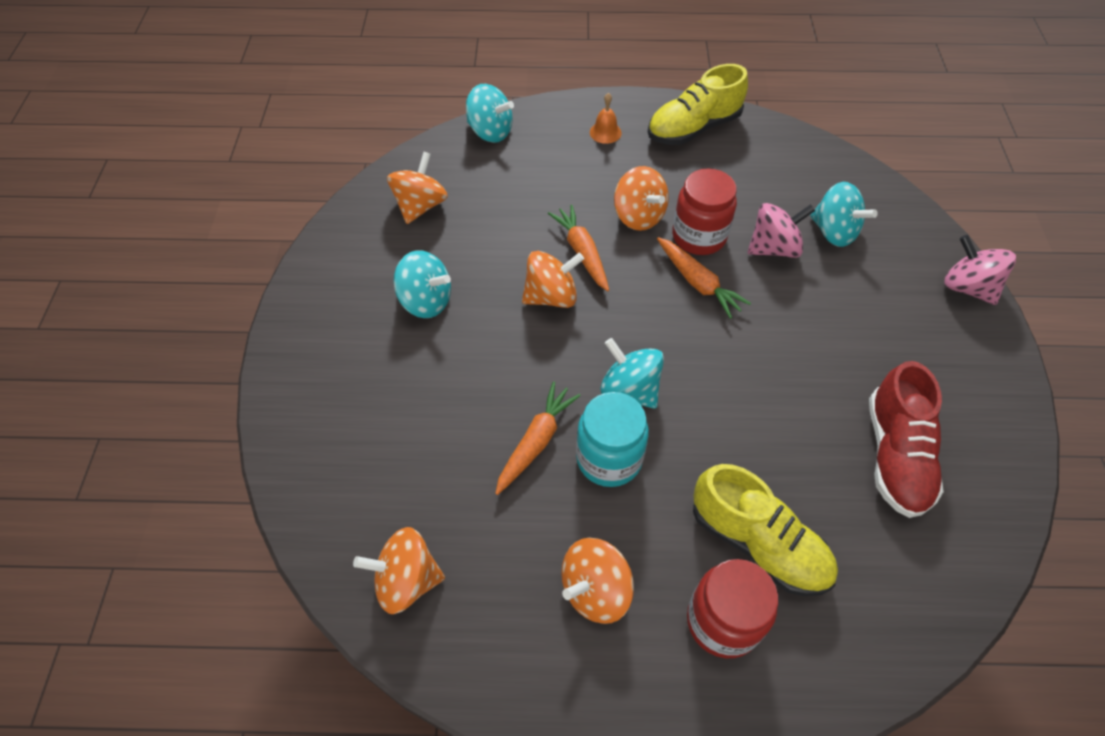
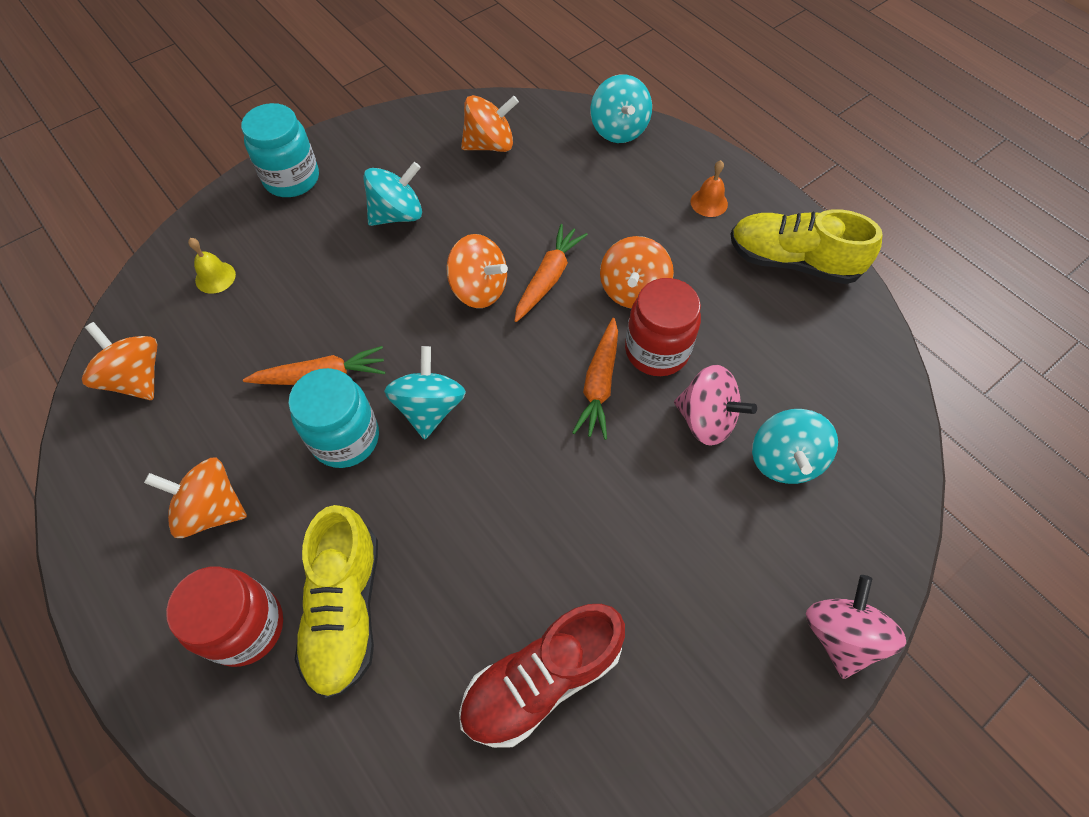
camera: 50 degrees right, 5 degrees up
(307, 347) = (292, 179): none -> turquoise jar
(355, 461) = (215, 277): none -> yellow bell
(426, 301) = (397, 214): turquoise spinning top -> turquoise spinning top turned 105 degrees counterclockwise

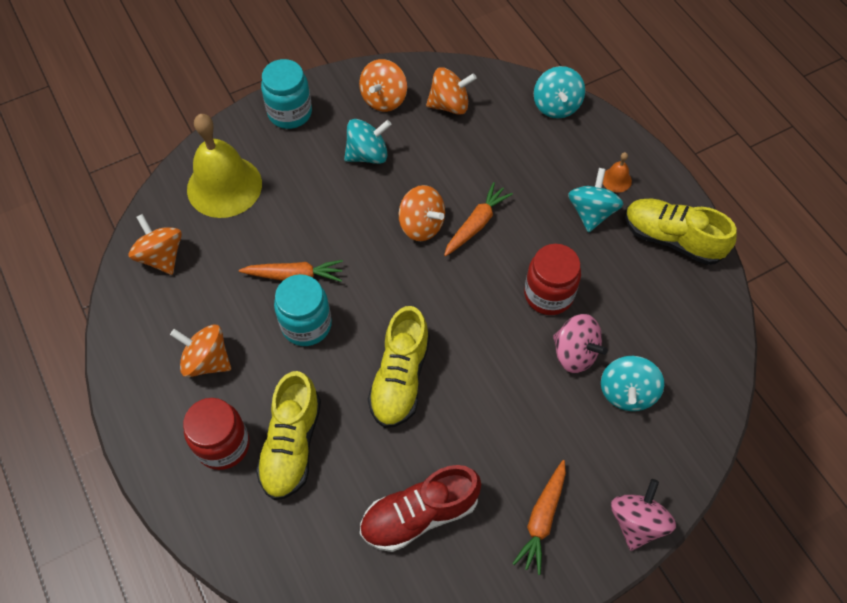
camera: 10 degrees right, 0 degrees up
(215, 277) = (224, 186): yellow bell -> yellow bell, size x2.47
(429, 408) = (370, 312): turquoise spinning top -> turquoise spinning top (591, 212)
(483, 490) = (400, 378): none -> yellow shoe
(599, 384) = (499, 314): orange carrot -> orange carrot (542, 519)
(633, 290) = (540, 244): orange spinning top -> orange spinning top (384, 99)

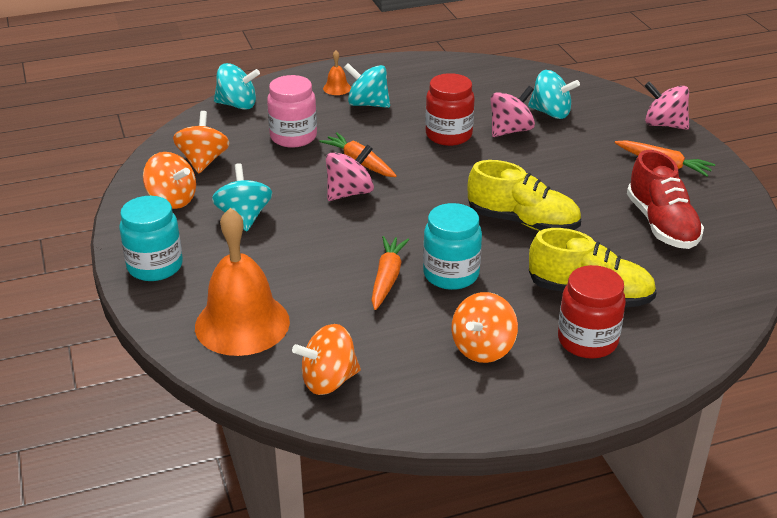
camera: 80 degrees left, 25 degrees down
(224, 186) = (242, 324): yellow bell -> orange bell
(421, 225) = (349, 193): orange spinning top -> pink spinning top
(509, 162) = (293, 137): none -> pink jar
(672, 239) = (408, 73): yellow shoe -> none

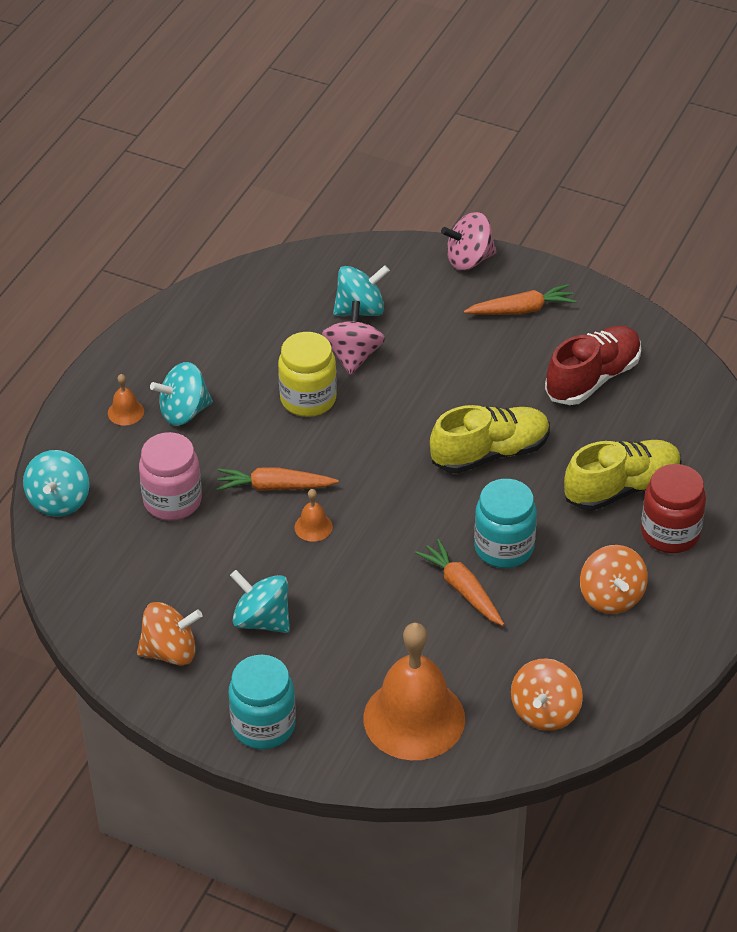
camera: 45 degrees left, 10 degrees up
(203, 161) = (131, 589): orange spinning top -> none
(237, 105) = (59, 501): turquoise spinning top -> turquoise spinning top turned 135 degrees clockwise
(349, 193) = (313, 527): pink spinning top -> orange bell
(448, 135) = (308, 399): red jar -> yellow jar
(661, 224) = (592, 378): red shoe -> red shoe turned 75 degrees counterclockwise

